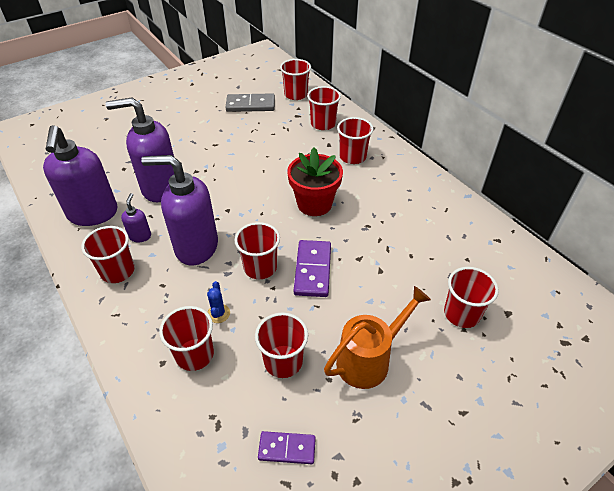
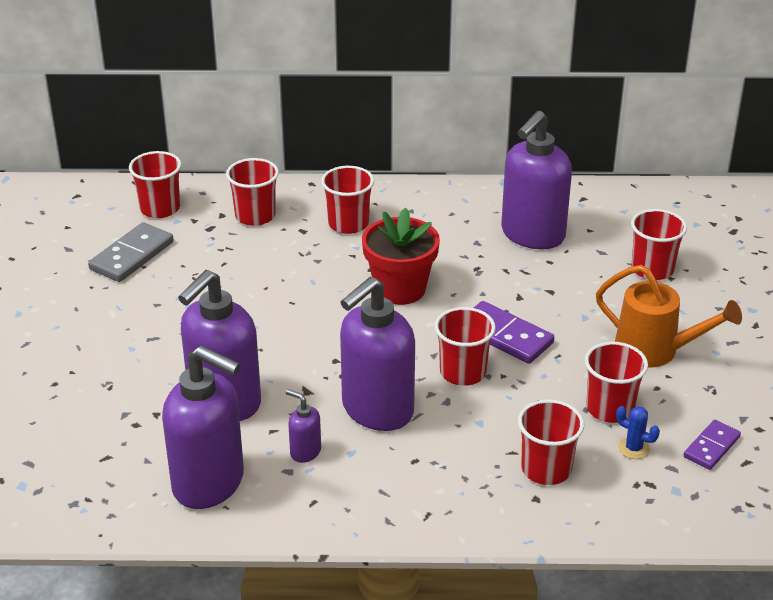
camera: 55 degrees left, 10 degrees down
(117, 271) = (352, 491): red cup -> none
(218, 313) = (503, 430): blue cactus -> blue cactus (633, 448)
(369, 359) = (655, 351): orange watering can -> orange watering can turned 120 degrees clockwise
(428, 234) = (532, 235): none -> purple soap dispenser

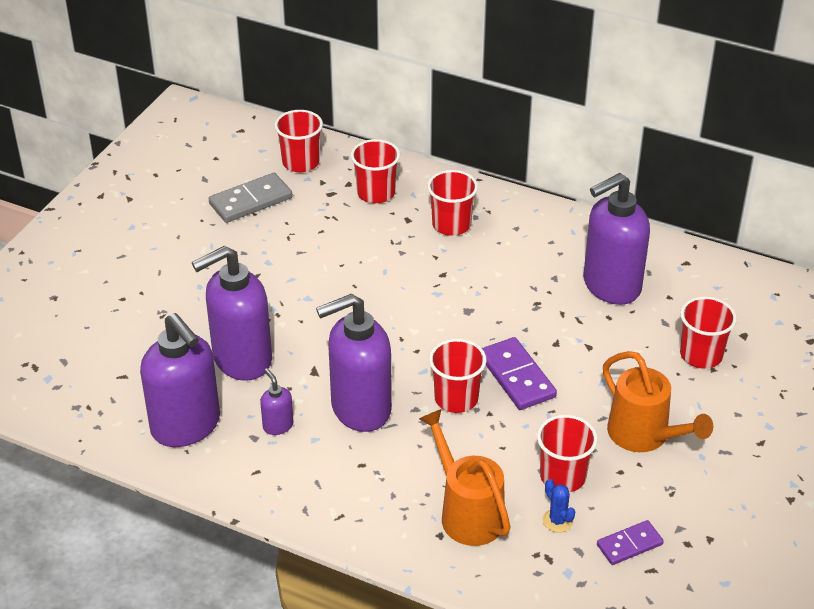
camera: 25 degrees right, 5 degrees up
(400, 289) = (455, 302): red flower pot -> none
(546, 469) = (467, 512): red cup -> orange watering can

